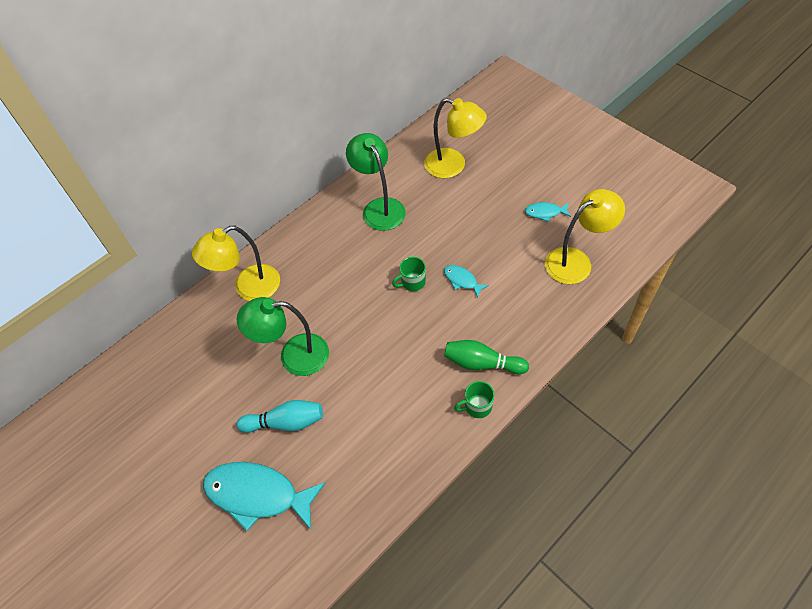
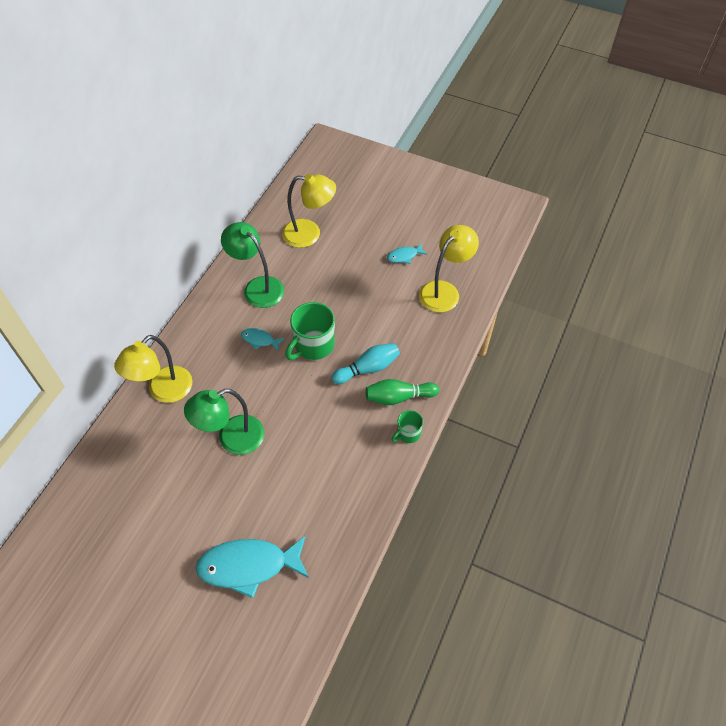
camera: 25 degrees left, 0 degrees up
(285, 422) = (248, 498): turquoise bowling pin -> turquoise bowling pin (368, 368)
(412, 282) = (313, 345): green mug -> green mug, size x1.81
(462, 280) = (356, 332): turquoise fish -> turquoise fish (260, 340)

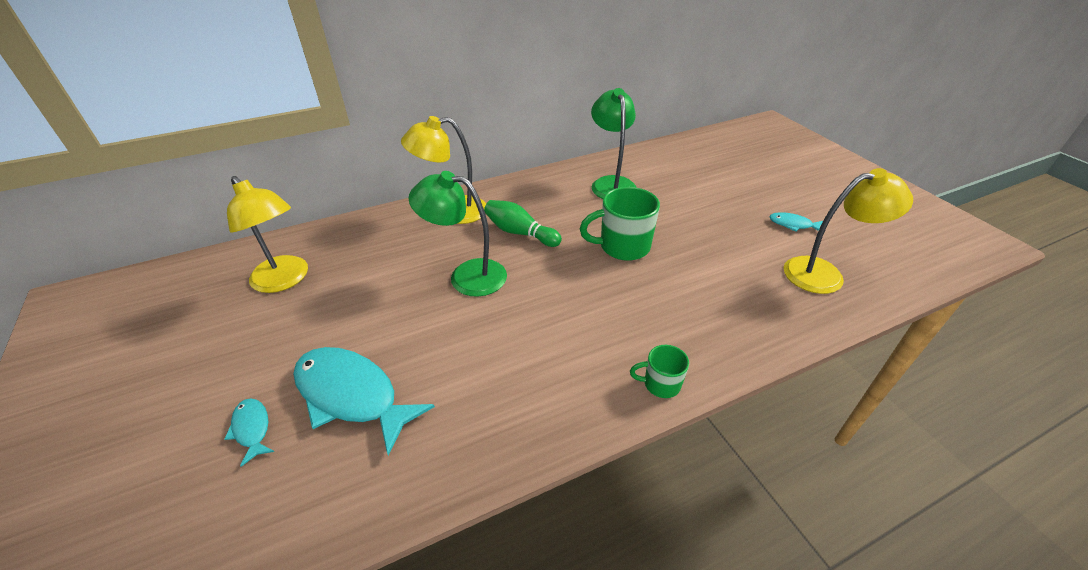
camera: 40 degrees right, 15 degrees down
(260, 340) = (574, 218): turquoise fish -> turquoise fish (252, 429)
(309, 234) = (698, 170): yellow lamp -> yellow lamp (285, 280)
(368, 368) = (665, 294): turquoise bowling pin -> none
(399, 397) = (680, 340): green bowling pin -> green bowling pin (520, 233)

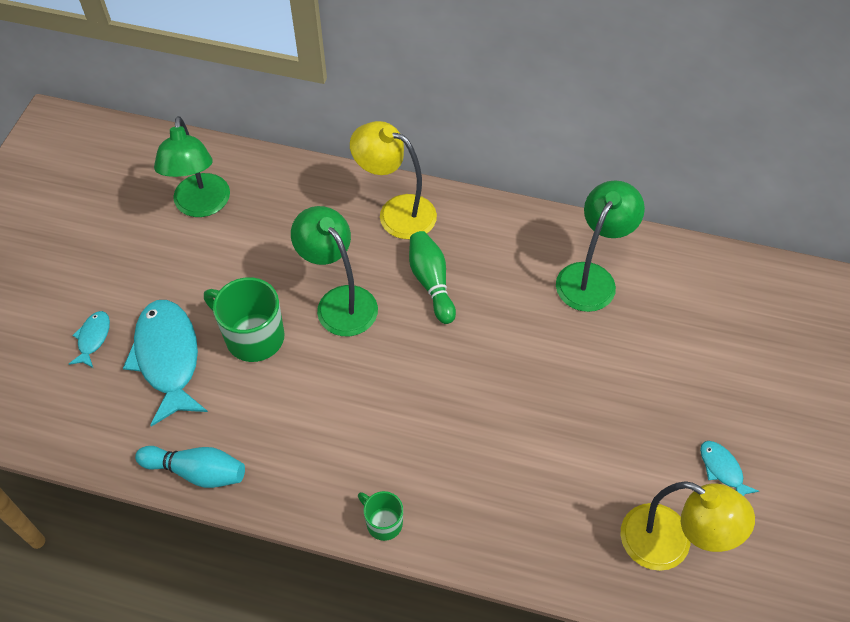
camera: 40 degrees right, 15 degrees up
(285, 280) = (201, 206): yellow lamp -> green lamp
(469, 462) = (197, 471): none -> turquoise bowling pin
(623, 246) = (508, 367): green mug -> green mug (253, 336)

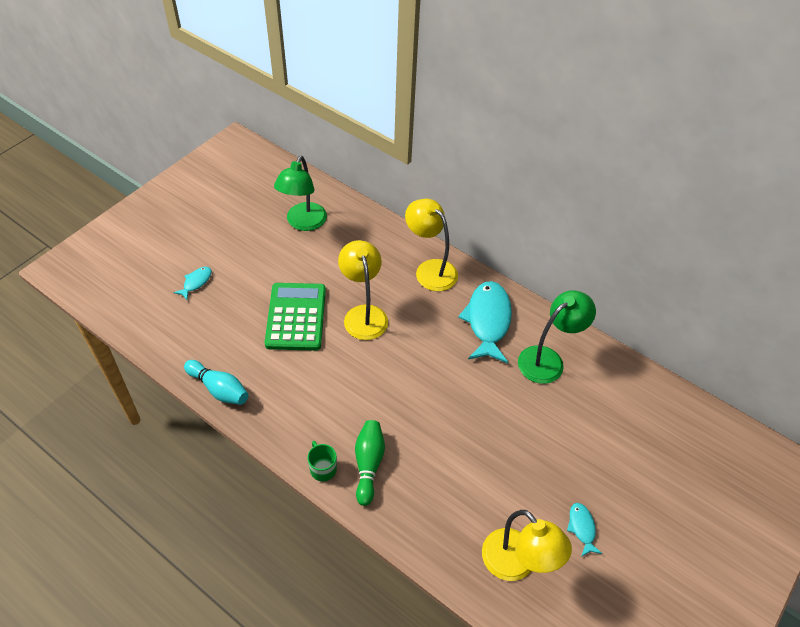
camera: 20 degrees right, 5 degrees down
(168, 358) = (236, 311): turquoise fish -> turquoise fish (488, 321)
(253, 336) = (296, 317): green mug -> green calculator
(339, 301) = (363, 314): green lamp -> yellow lamp
(431, 282) = (432, 324): green bowling pin -> green bowling pin (368, 464)

